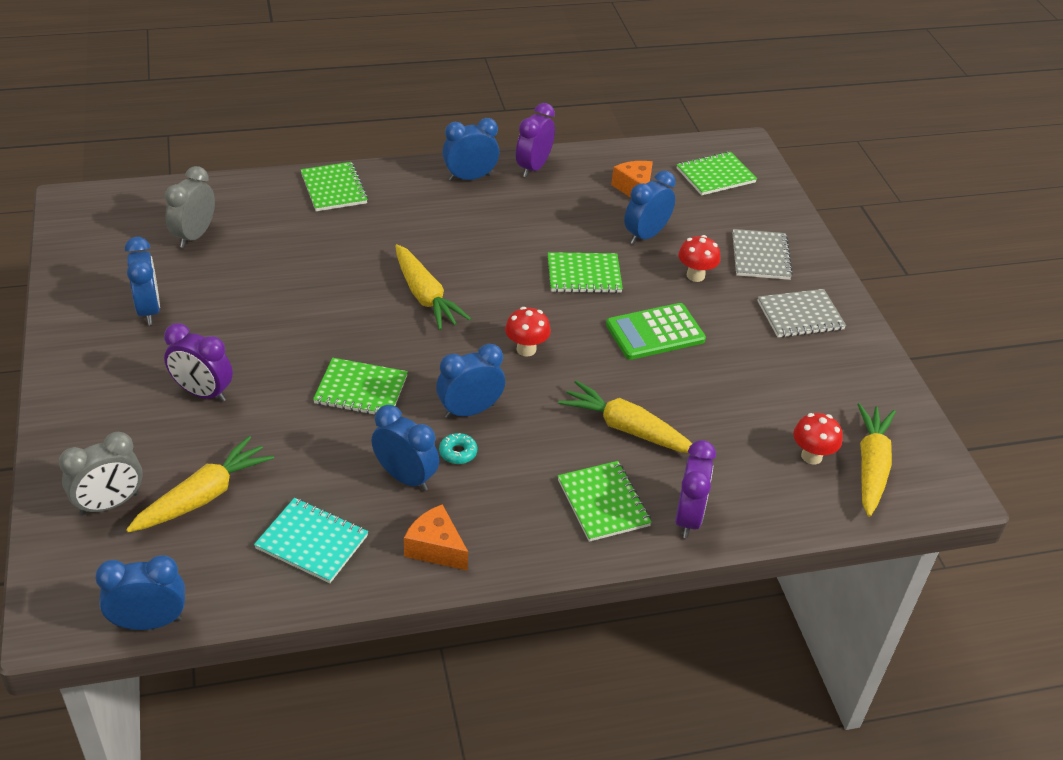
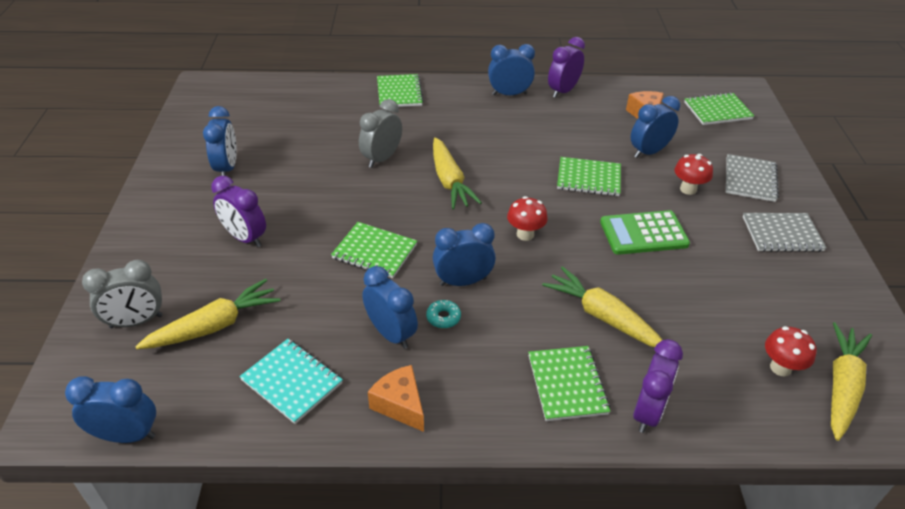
camera: 15 degrees right, 0 degrees up
(194, 236) = (281, 116): grey clock -> grey clock (382, 158)

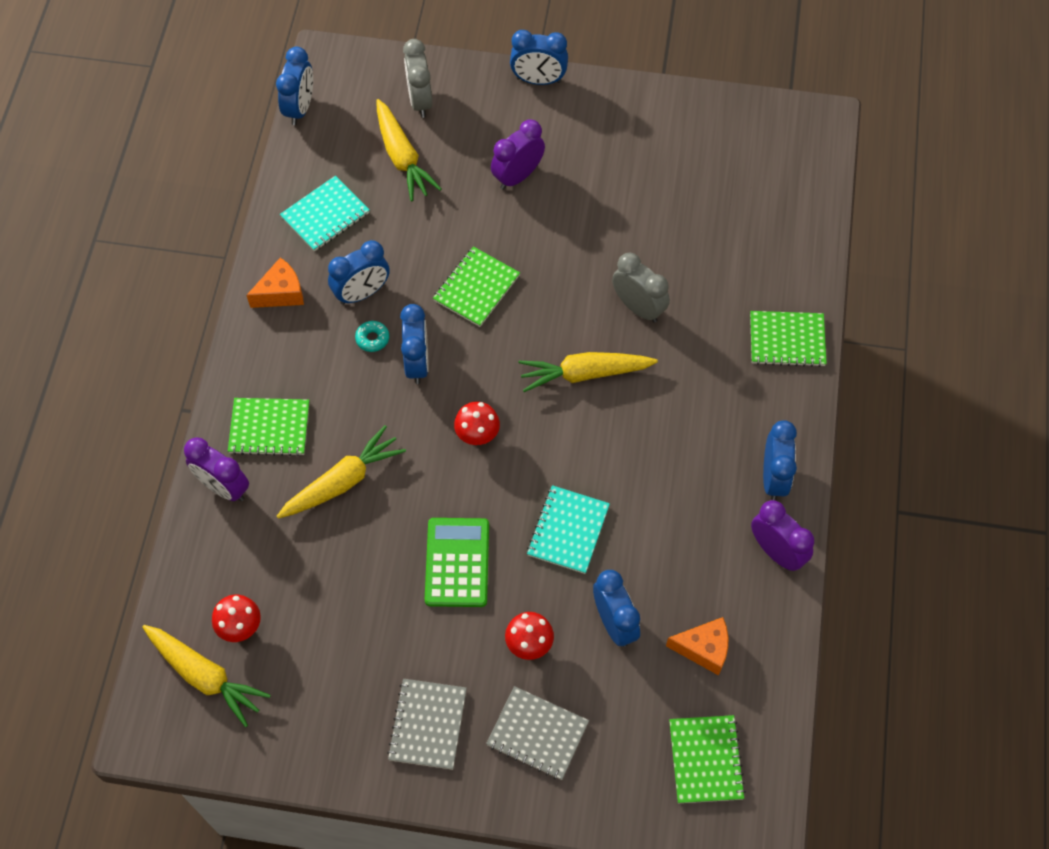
camera: 100 degrees right, 20 degrees up
(227, 168) = (639, 156): blue clock -> blue clock (538, 80)
(588, 178) = (568, 530): green notebook -> turquoise notebook

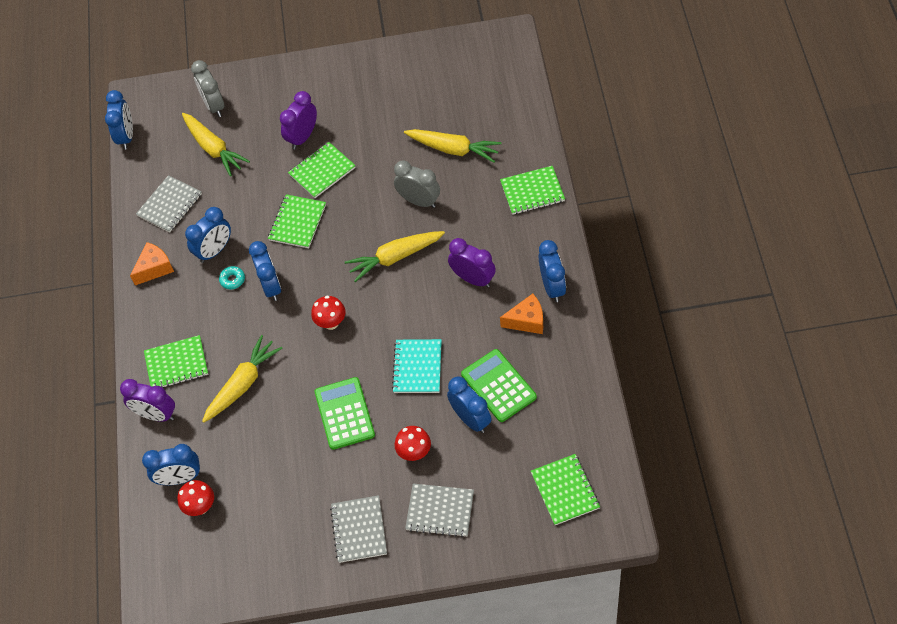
camera: 10 degrees left, 5 degrees down
(205, 676) = (185, 548): yellow carrot -> yellow carrot (453, 149)
(325, 215) = (170, 205): turquoise notebook -> grey notebook
(528, 229) = (322, 171): none -> green notebook
(538, 80) = (296, 67): blue clock -> blue clock (180, 478)
(663, 589) = (498, 386): none -> green calculator
(704, 649) = (540, 417): orange cheese -> orange cheese (527, 321)
(776, 552) = (570, 336): purple clock -> purple clock (473, 279)

